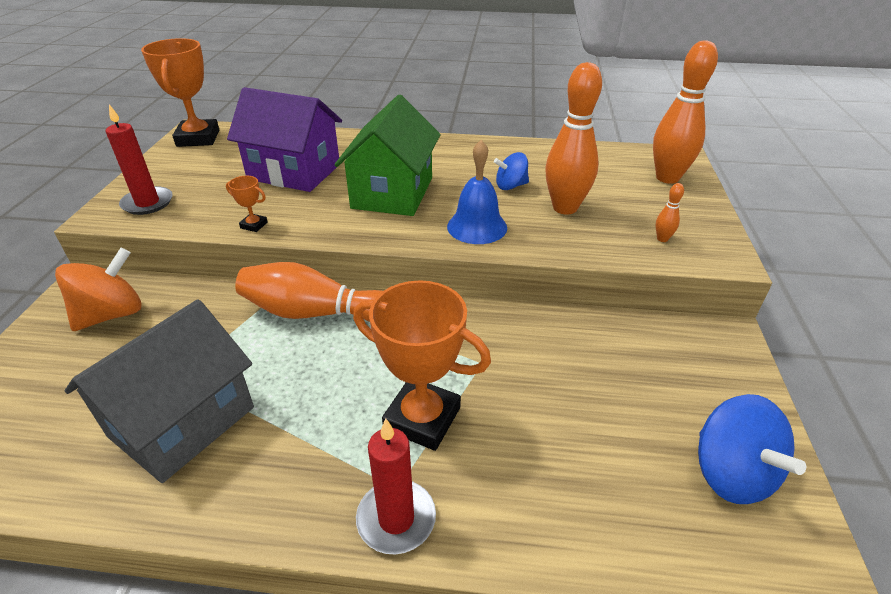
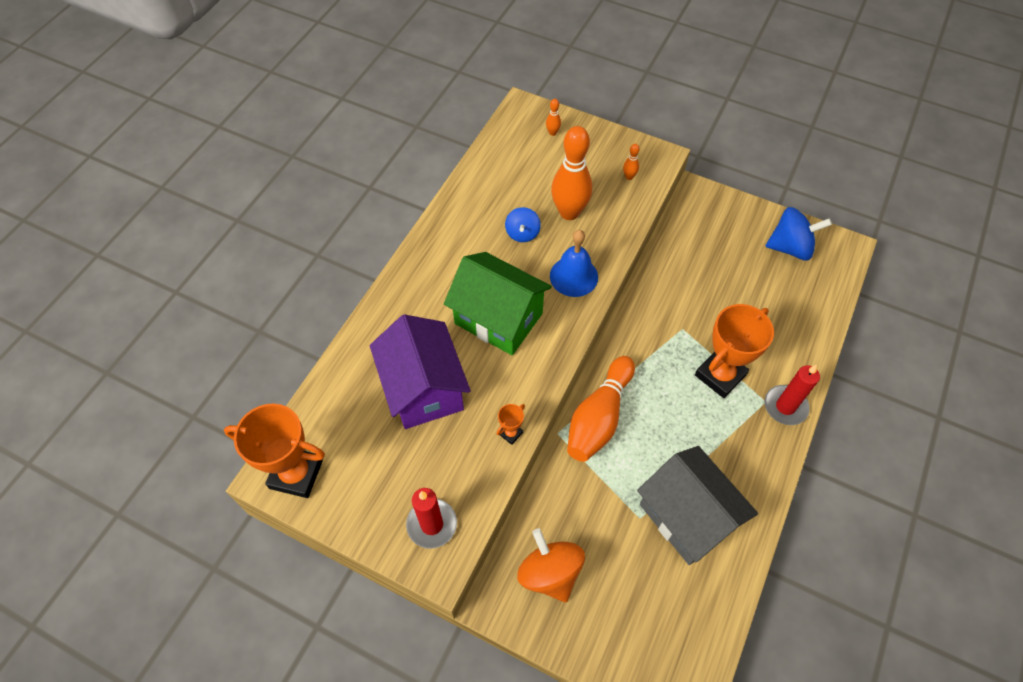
camera: 70 degrees left, 20 degrees up
(294, 172) = (423, 388): purple house -> purple house turned 60 degrees counterclockwise
(667, 178) = (552, 133): orange bowling pin -> orange bowling pin, size x0.41

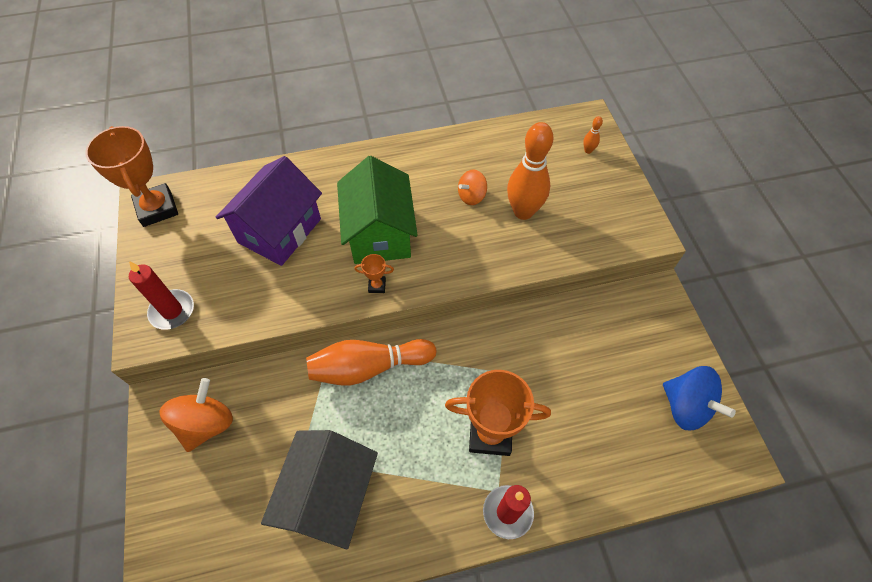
camera: 50 degrees right, 0 degrees up
(510, 433) = (285, 309): orange trophy -> orange trophy (377, 286)
(522, 233) = (471, 196): blue spinning top -> orange spinning top
(573, 276) = (465, 255): blue bell -> none
(629, 177) = (604, 227): orange bowling pin -> none

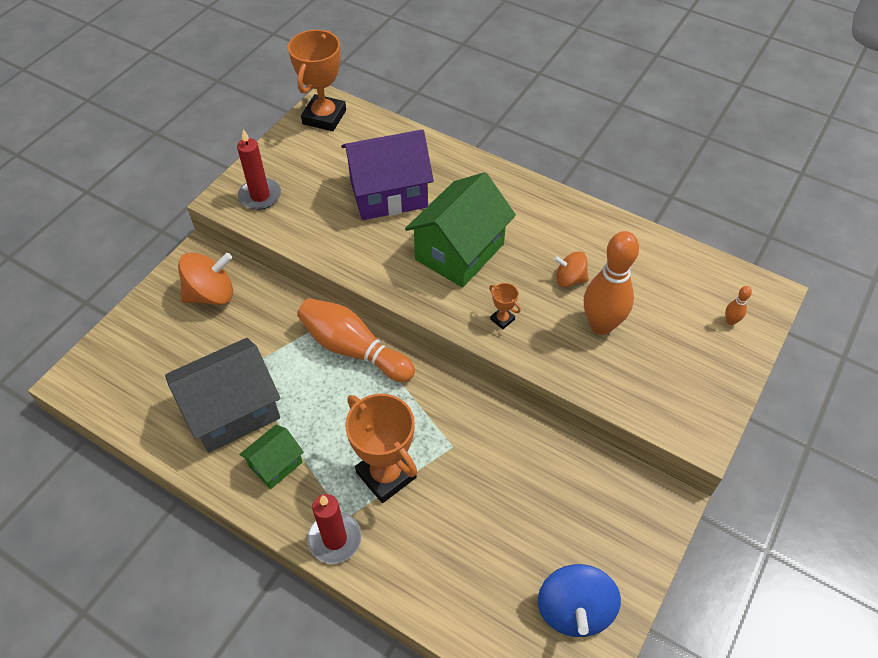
camera: 45 degrees right, 5 degrees down
(377, 286) = (413, 288): orange trophy -> orange trophy (502, 319)
(408, 503) = (276, 464): none -> green house

